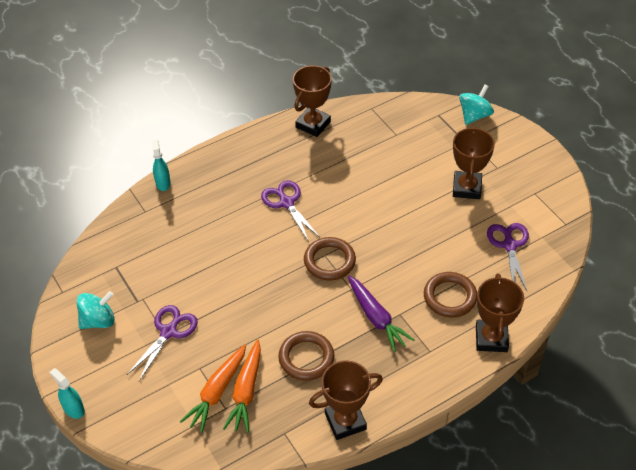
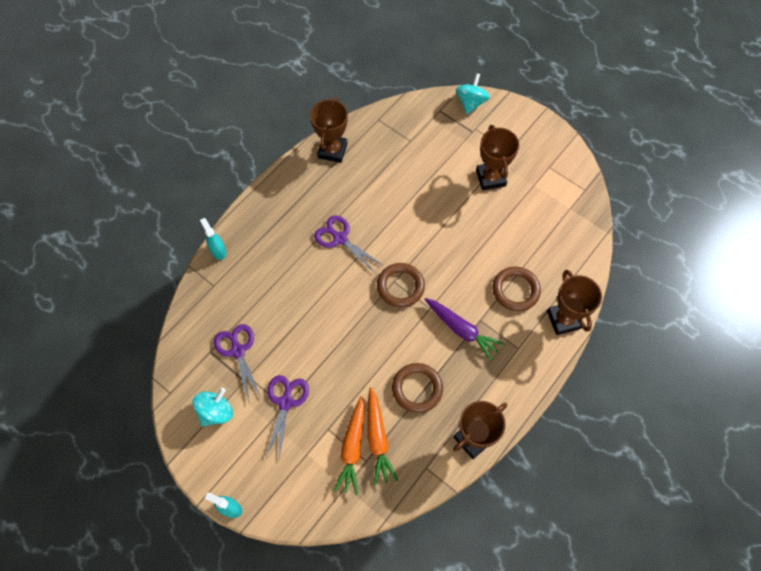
camera: 20 degrees left, 15 degrees up
(509, 245) = (546, 224): purple scissors -> purple scissors (238, 351)

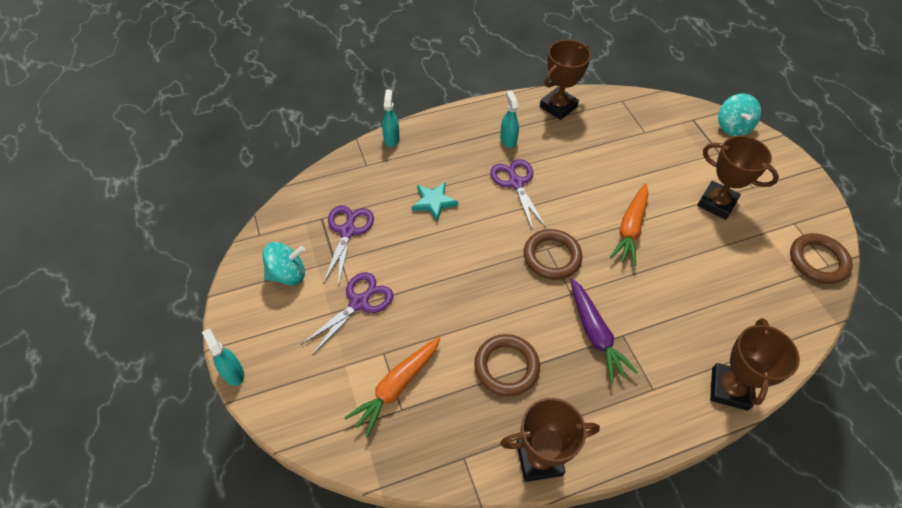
camera: 30 degrees right, 10 degrees down
(288, 289) = (434, 202): none -> turquoise star
(311, 202) = (508, 140): none -> turquoise spray bottle
(377, 439) = (429, 394): orange carrot -> orange carrot (630, 229)
(470, 103) = (732, 127): turquoise spinning top -> turquoise spinning top turned 135 degrees clockwise
(490, 178) = (716, 203): brown trophy -> brown trophy turned 75 degrees counterclockwise
(515, 290) = (684, 326): brown ring -> brown ring (818, 261)

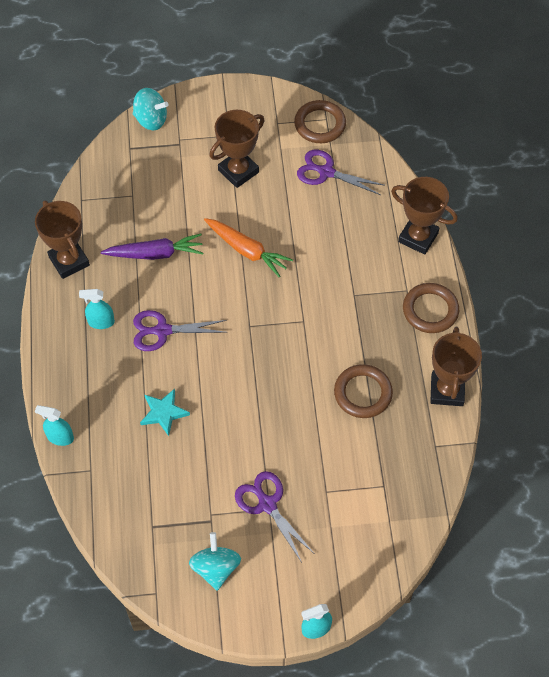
camera: 75 degrees left, 5 degrees up
(347, 231) = (177, 502): purple scissors -> purple scissors (326, 172)
(396, 387) = (362, 486): orange carrot -> none
(552, 257) = (260, 325): brown ring -> brown ring (430, 310)
(595, 334) = (348, 315): purple carrot -> purple carrot (155, 253)

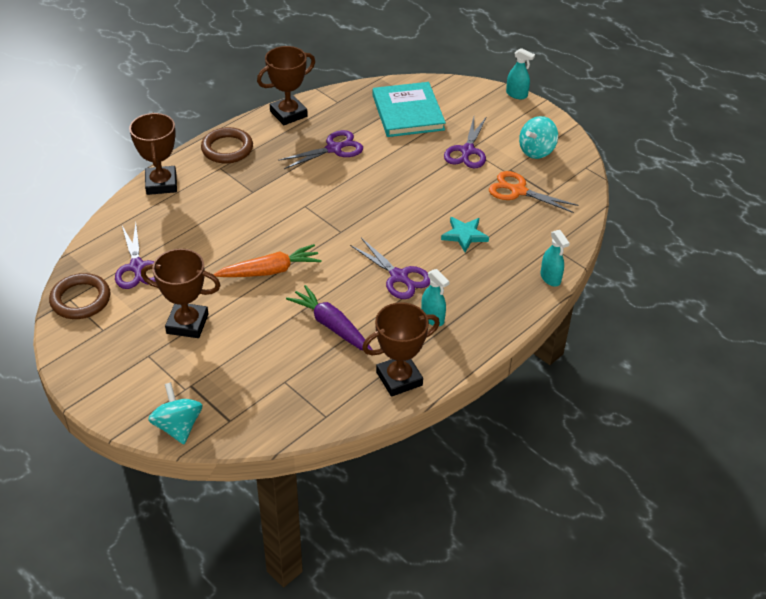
camera: 130 degrees left, 15 degrees down
(69, 261) = (399, 379): brown trophy -> brown trophy turned 45 degrees clockwise
(177, 502) = (518, 191): none -> orange scissors
(247, 251) = (270, 271): orange carrot -> orange carrot turned 75 degrees clockwise
(363, 393) = (334, 149): brown ring -> purple scissors
(368, 496) = (408, 112): none -> turquoise book

